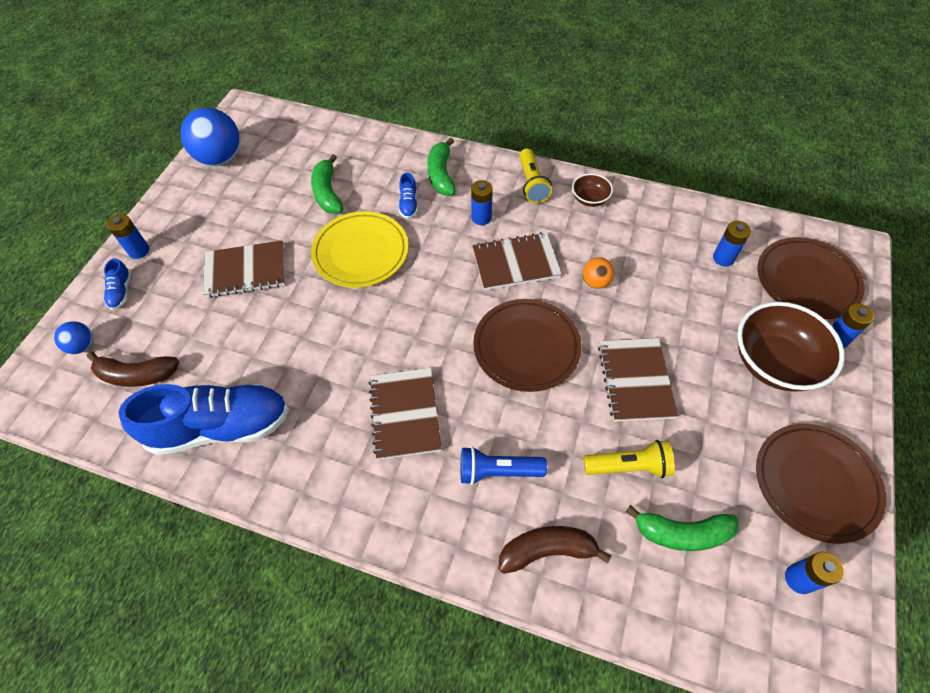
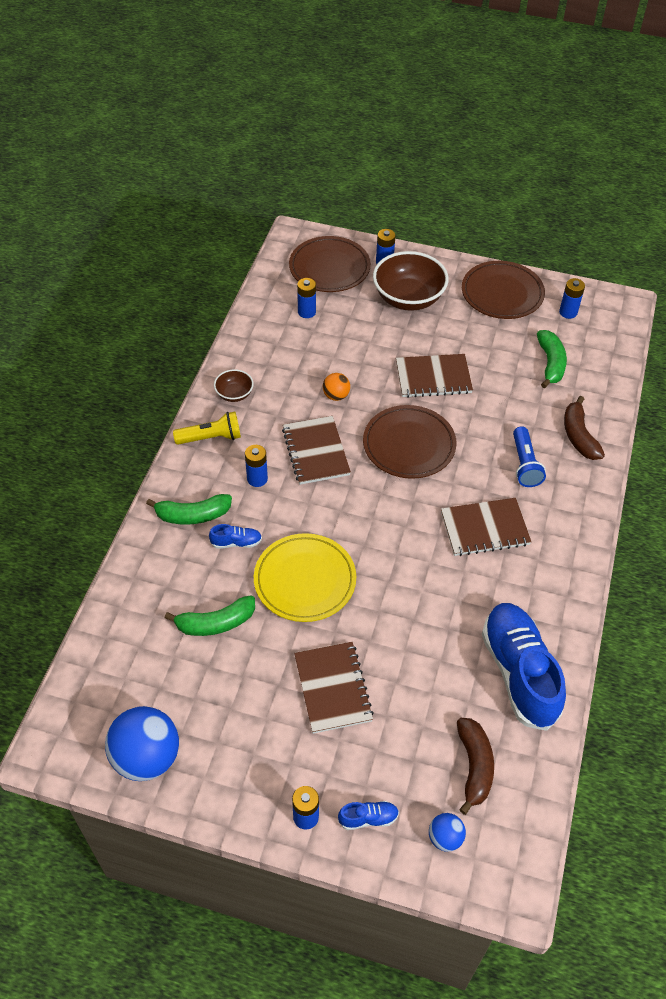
camera: 95 degrees left, 5 degrees down
(629, 466) = (506, 387): yellow flashlight -> none

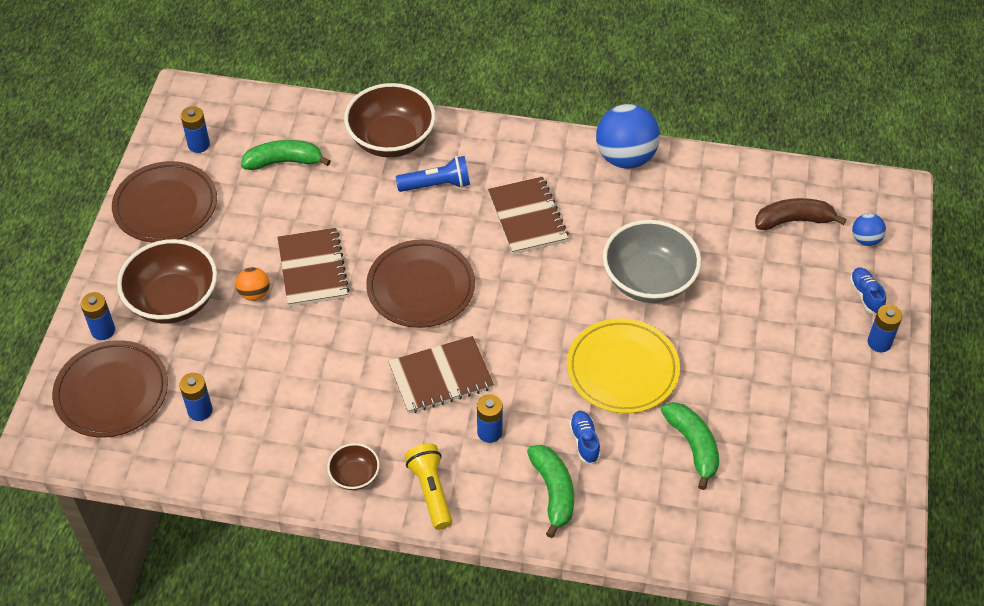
camera: 95 degrees left, 0 degrees up
(146, 757) = (861, 484): blue ball -> blue ball (625, 157)
(333, 688) = (744, 333): brown notebook -> none
(336, 396) = (349, 364): orange ball -> orange ball (254, 293)
(403, 616) = (648, 280): none -> grey bowl
(519, 673) = (690, 189): blue shoe -> none
(579, 436) = (391, 140): brown banana -> brown bowl

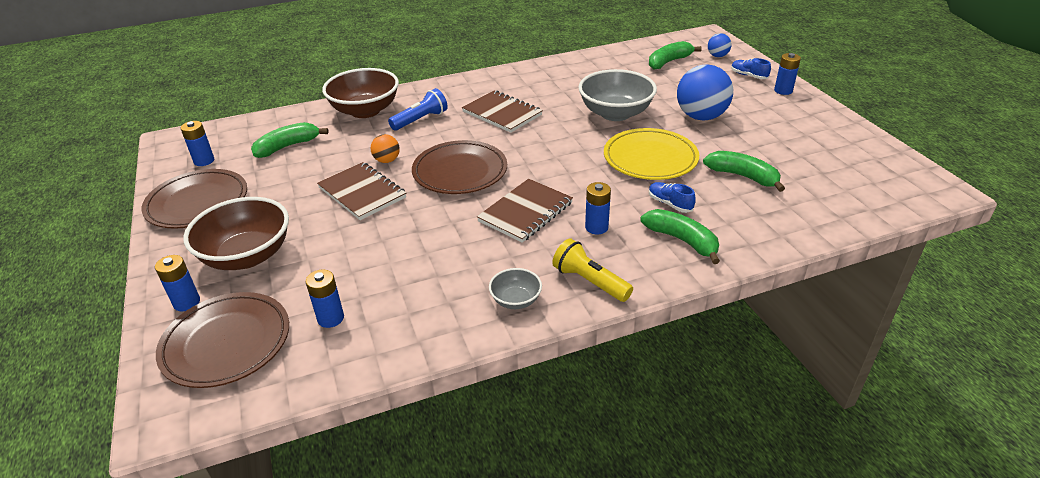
camera: 30 degrees left, 15 degrees down
(254, 293) = (322, 224): orange ball -> orange ball (387, 160)
(354, 475) = (516, 300): brown bowl -> grey bowl
(625, 157) = (537, 69): blue ball -> blue ball (701, 116)
(794, 220) = (669, 62): brown banana -> green banana

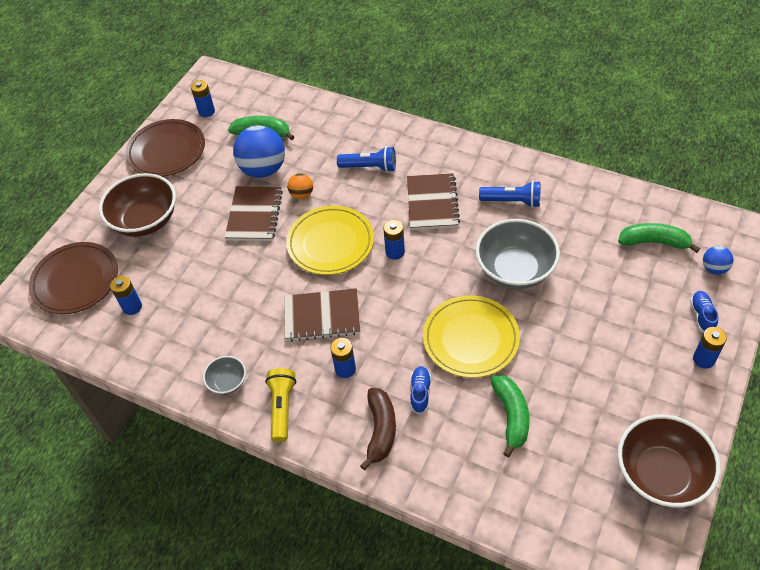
camera: 50 degrees right, 15 degrees up
(187, 302) = (88, 234): blue battery -> blue battery (395, 252)
(365, 111) = (347, 128): brown bowl -> brown bowl (660, 474)
(460, 172) = (330, 243): brown plate -> yellow plate
(555, 86) = (512, 201): none -> blue flashlight
(682, 240) = (380, 430): green banana -> brown banana
(701, 116) = (578, 329): blue ball -> blue ball (263, 169)

